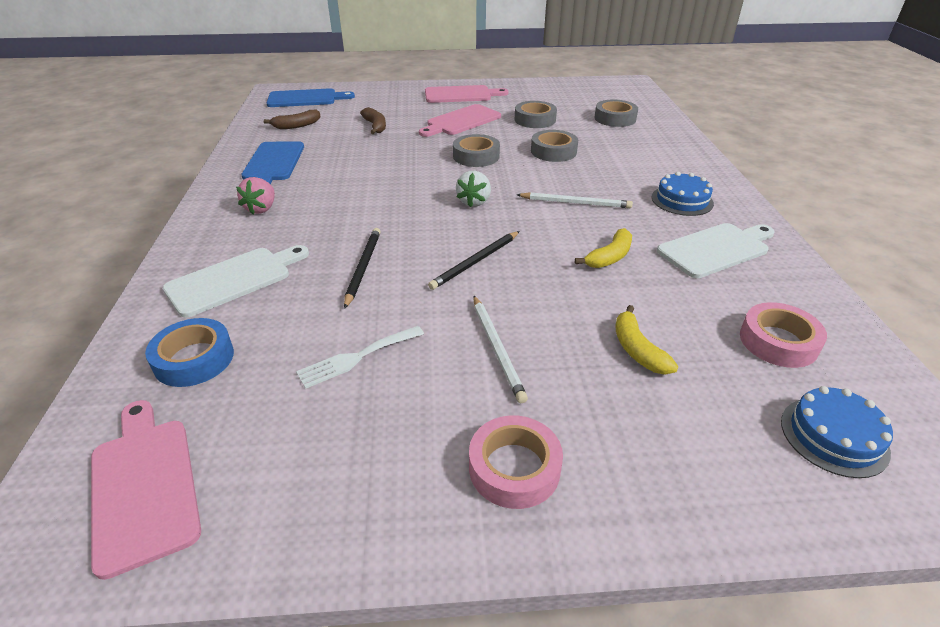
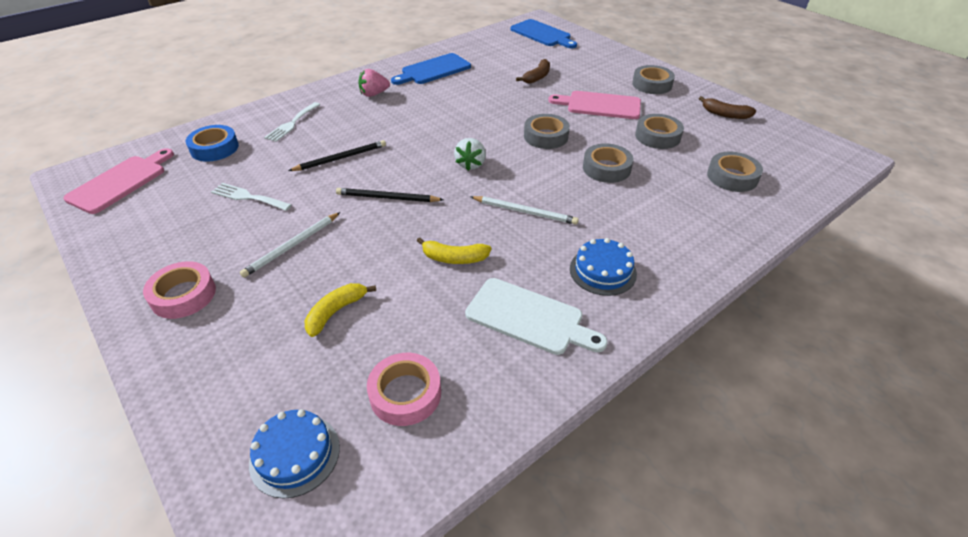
camera: 55 degrees right, 5 degrees up
(234, 279) = (292, 123): white cutting board -> white fork
(296, 125) = (496, 51): brown banana -> brown banana (725, 114)
(461, 95) = (652, 84): pink cutting board -> grey tape
(474, 202) = (471, 164): white strawberry -> white strawberry turned 60 degrees counterclockwise
(576, 203) = (525, 212): white pencil -> white pencil turned 45 degrees counterclockwise

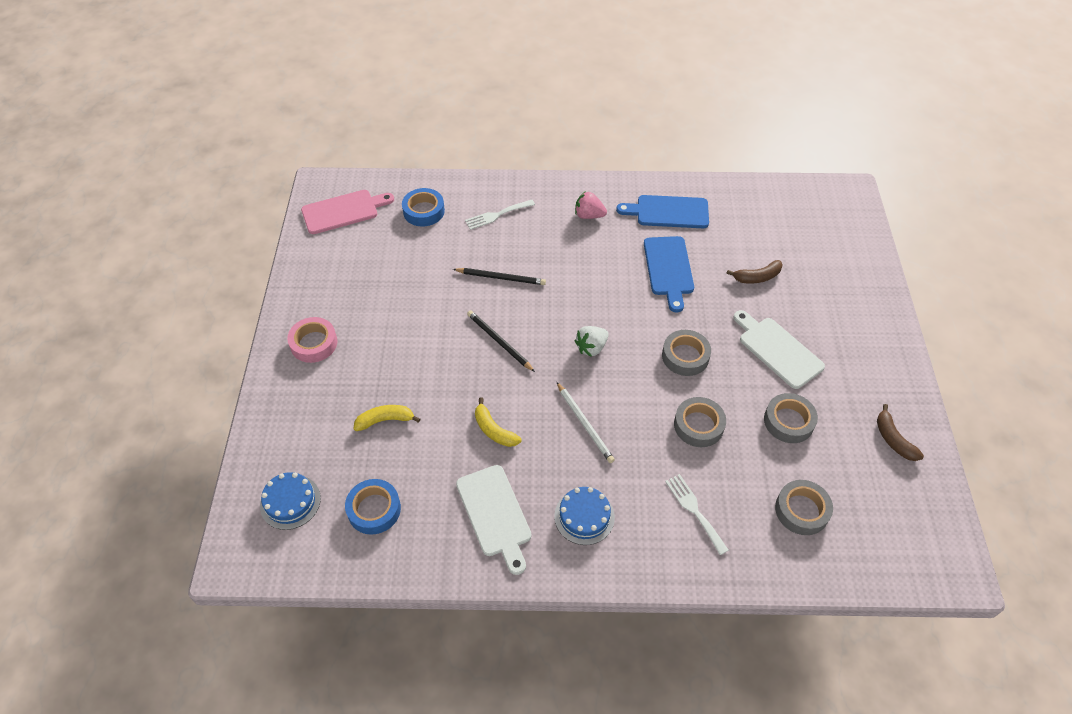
camera: 40 degrees right, 10 degrees up
(248, 197) = (409, 279): white fork -> white fork (694, 510)
(292, 246) = (402, 345): white pencil -> none
(405, 394) = (374, 509): pink tape -> blue tape
(542, 34) = (829, 217): blue cutting board -> blue cutting board (668, 269)
(599, 105) = (777, 350): pink cutting board -> white cutting board
(652, 84) = (864, 355): grey tape -> none

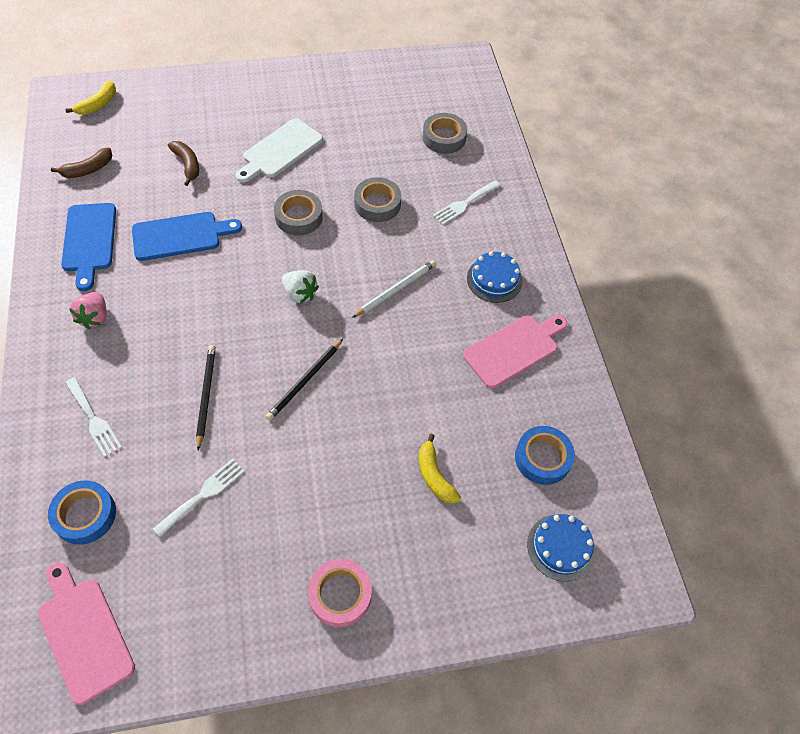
camera: 105 degrees left, 5 degrees up
(418, 272) = (203, 494): none -> white fork
(494, 430) = (421, 366): yellow banana -> yellow banana (98, 104)
(495, 514) = (514, 349): white cutting board -> pink cutting board
(788, 421) = (359, 144): grey tape -> none
(893, 439) = (362, 83): brown banana -> brown banana (88, 169)

